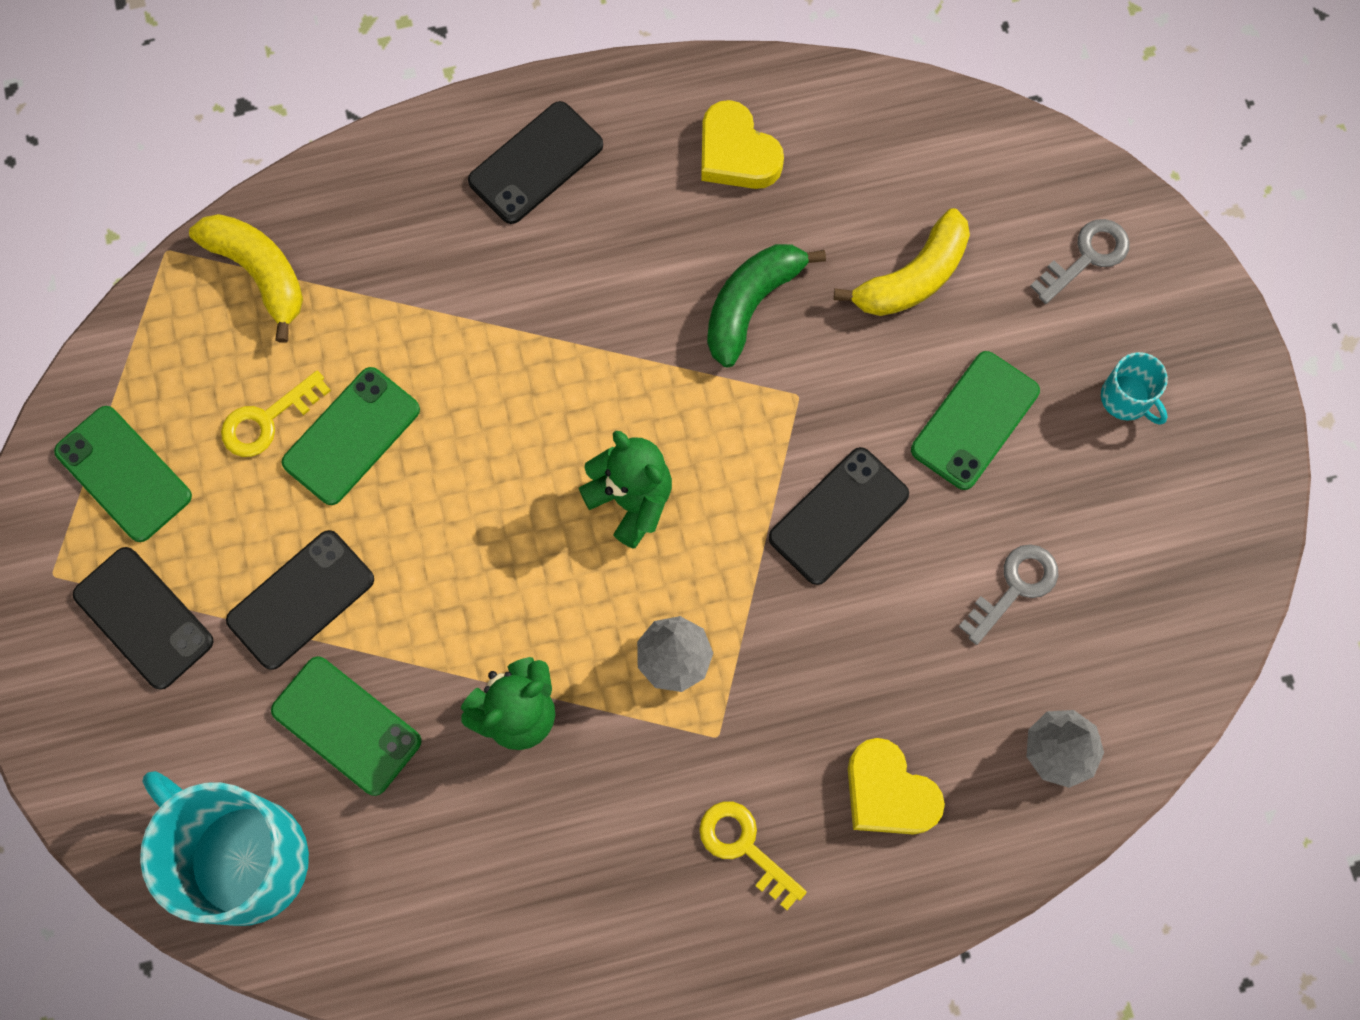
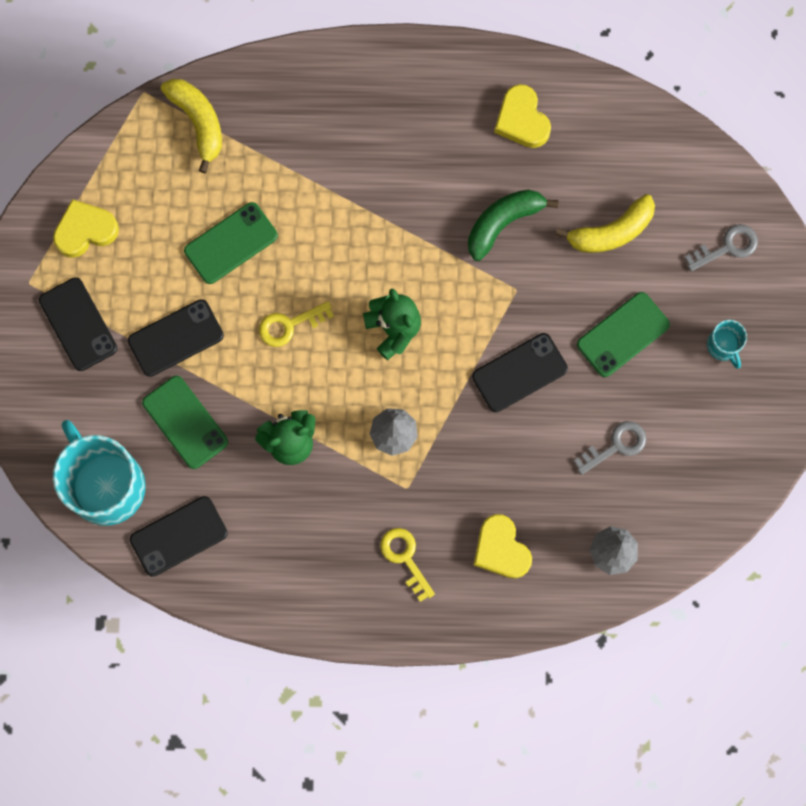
camera: 15 degrees right, 5 degrees up
(123, 474) = (85, 231): green phone -> yellow heart
(267, 420) = (181, 219): yellow key -> yellow key (289, 325)
(536, 163) = (391, 93): black phone -> black phone (178, 536)

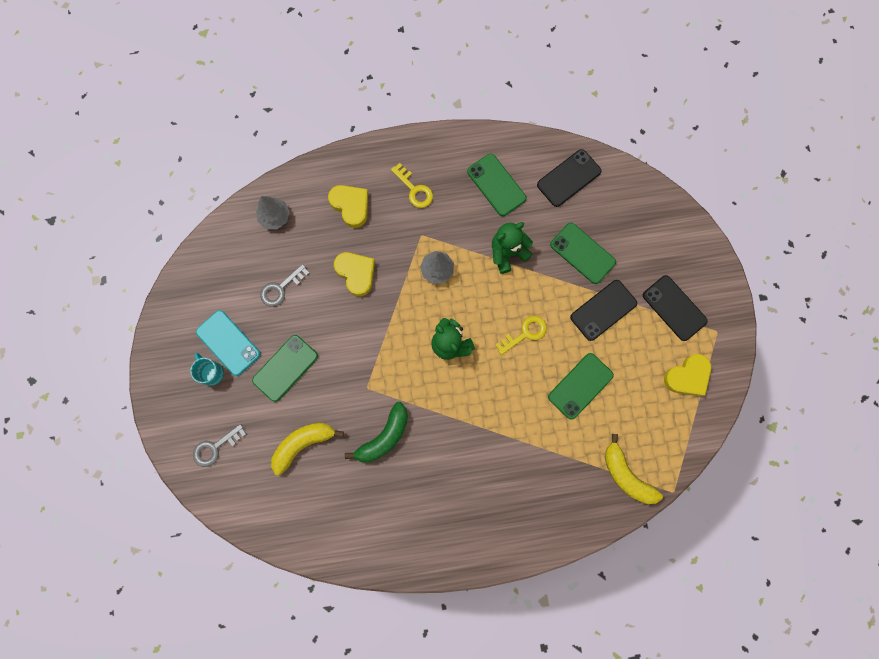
camera: 170 degrees right, 0 degrees up
(106, 485) = (626, 203): turquoise mug -> none
(285, 544) = (496, 185): none -> green phone
(519, 372) = (355, 328): black phone -> none
(522, 120) = (382, 521): yellow heart -> yellow heart (356, 273)
(697, 382) = (228, 343): none -> turquoise phone

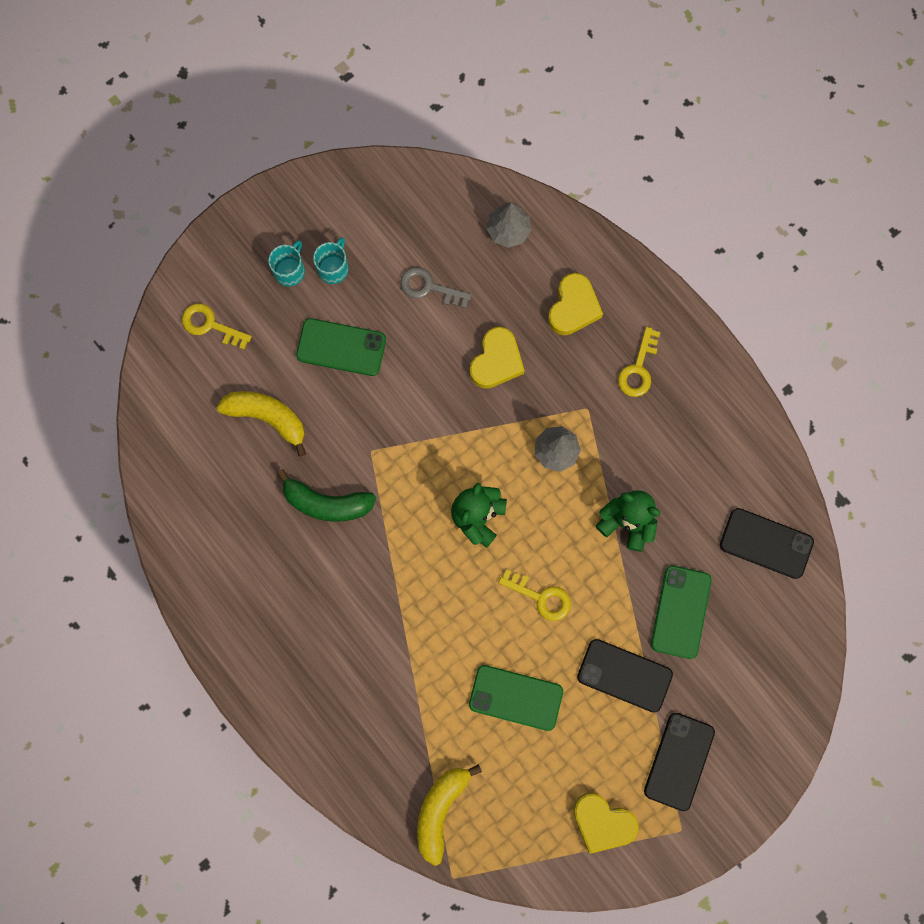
camera: 60 degrees right, 0 degrees up
(215, 447) = (210, 325): grey key -> yellow key
(228, 343) = (333, 268): turquoise phone -> turquoise mug
(496, 185) = (703, 461): green phone -> none

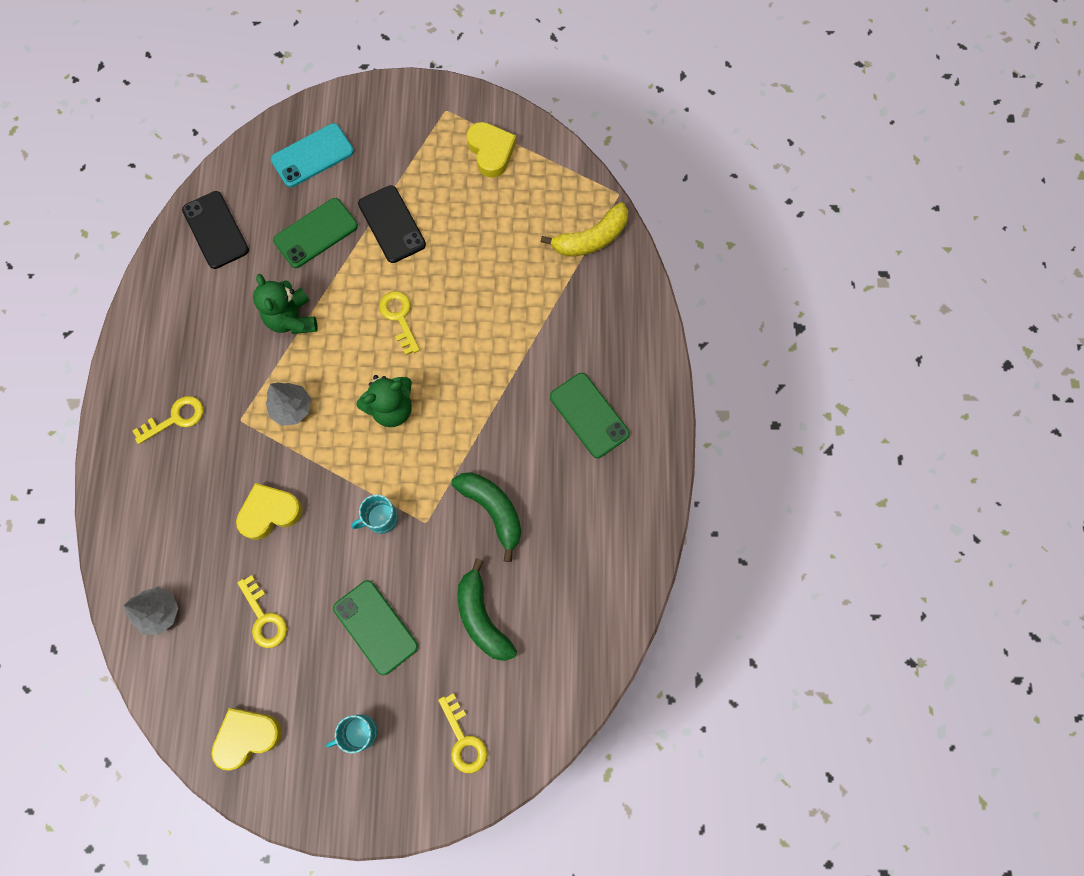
camera: 140 degrees left, 5 degrees down
(267, 417) = (482, 617): yellow banana -> green banana
(333, 268) = (322, 703): turquoise mug -> turquoise mug (381, 518)
(429, 287) = (264, 618): grey key -> yellow key
(516, 697) = (477, 267): green phone -> green phone (589, 415)
(573, 307) = (174, 505): yellow heart -> yellow heart (247, 737)
(679, 761) = (408, 148): black phone -> none
(754, 681) = (312, 156): none -> turquoise phone

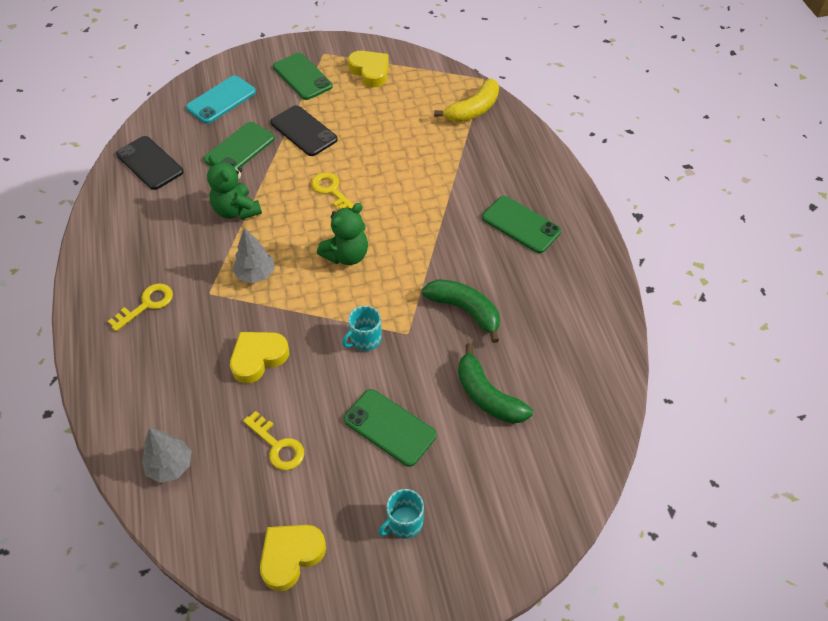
camera: 15 degrees left, 20 degrees down
(411, 141) = (302, 77): none -> green phone
(463, 740) = (509, 503): yellow key -> none

